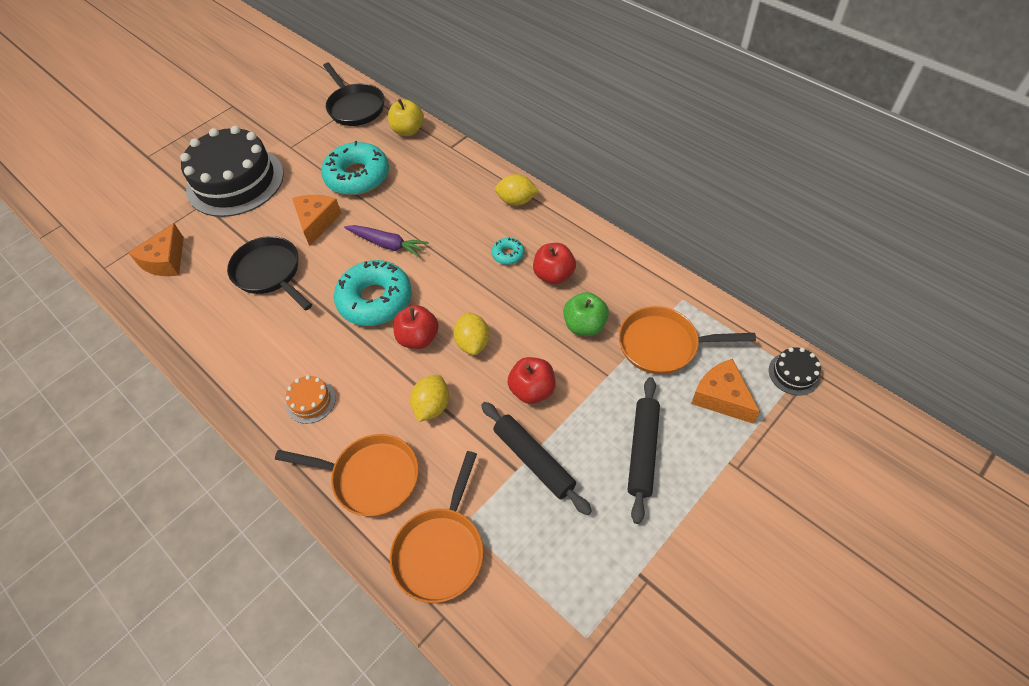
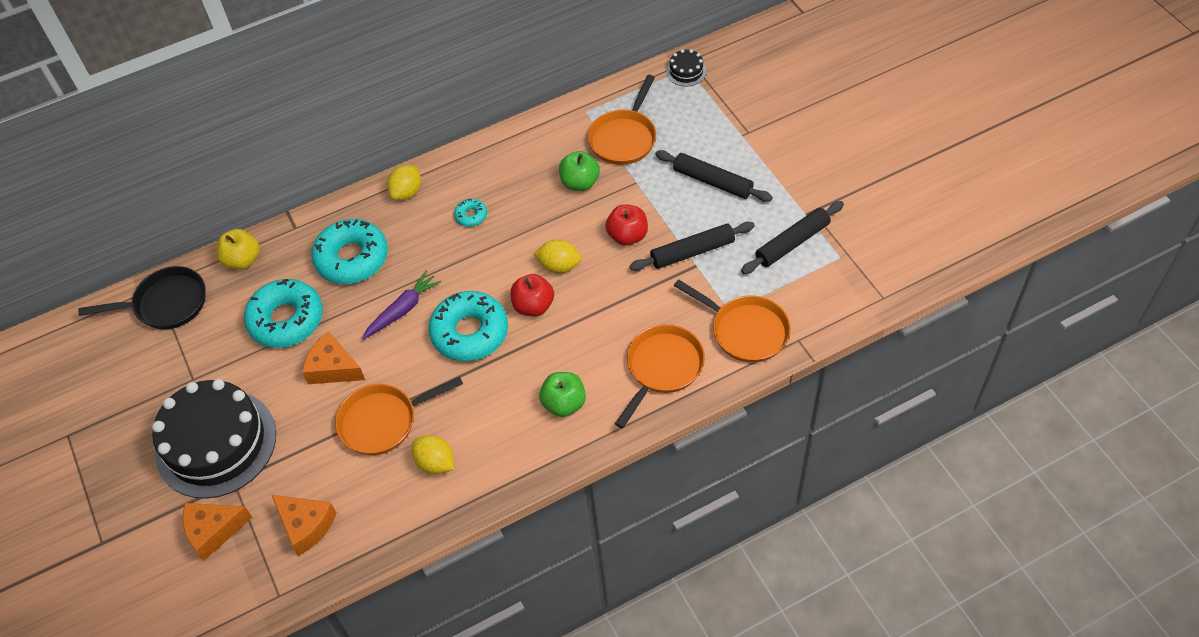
camera: 70 degrees left, 0 degrees up
(270, 273) = (383, 421): black pan -> orange pan
(311, 401) = (564, 403): orange cake -> green apple
(431, 192) = (352, 258): none -> turquoise donut
(432, 406) = (611, 310): yellow lemon -> yellow lemon (435, 463)
(554, 275) = (514, 188): red apple -> none
(587, 569) = (792, 243): none -> black rolling pin
(721, 397) = (687, 120): orange cheese -> orange cheese (213, 531)

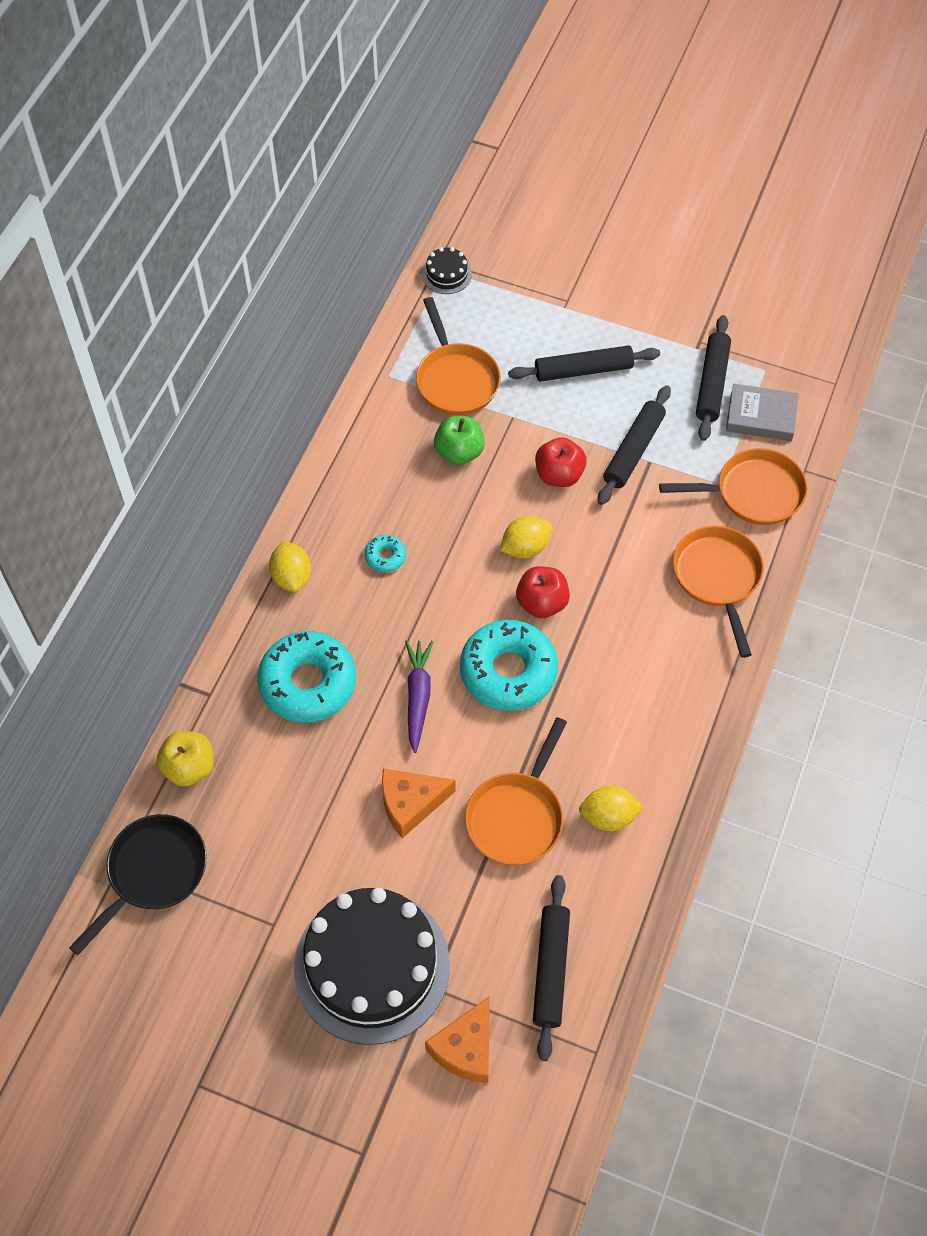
camera: 45 degrees left, 5 degrees up
(286, 320) = (307, 793): turquoise donut -> none
(306, 525) = (550, 969): orange cheese -> black rolling pin
(564, 403) = (666, 674): green apple -> none
(804, 285) = (761, 416): none -> grey book

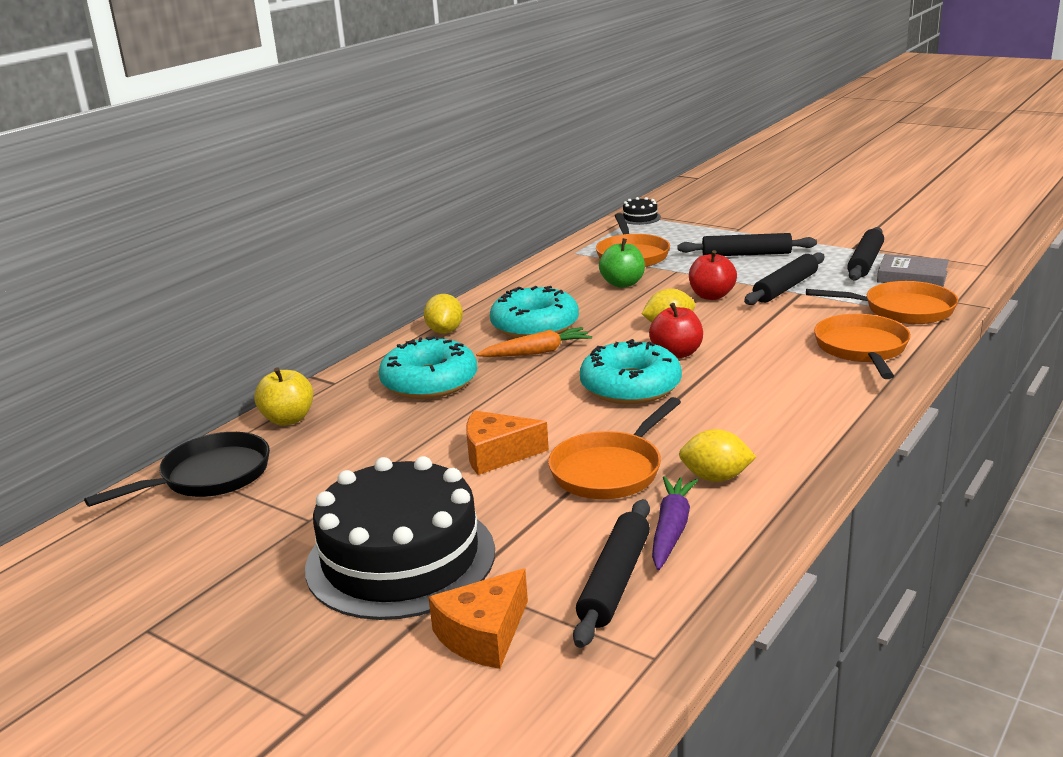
camera: 15 degrees right, 35 degrees down
(385, 556) = (535, 325): turquoise donut -> turquoise donut, size x2.24
(401, 613) = (537, 352): none -> orange carrot
(418, 697) = (533, 395): purple carrot -> purple carrot (671, 529)

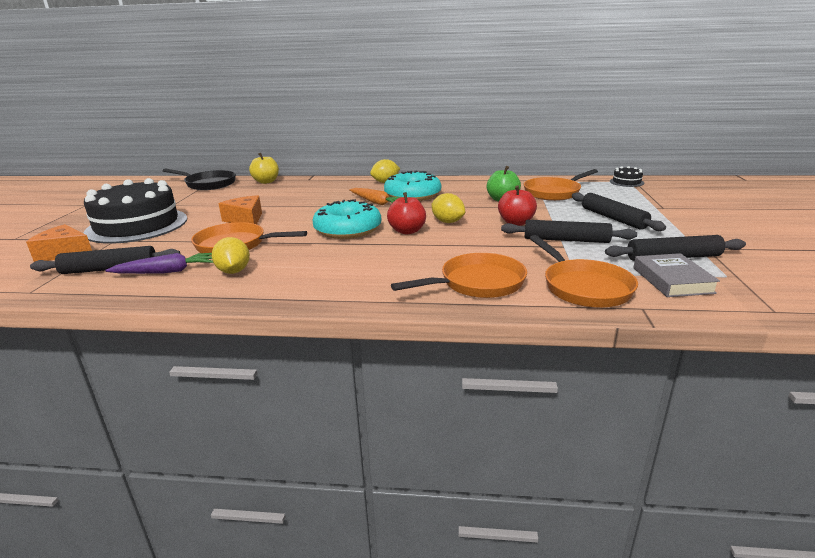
camera: 60 degrees right, 0 degrees up
(429, 382) = (321, 192): turquoise donut -> none

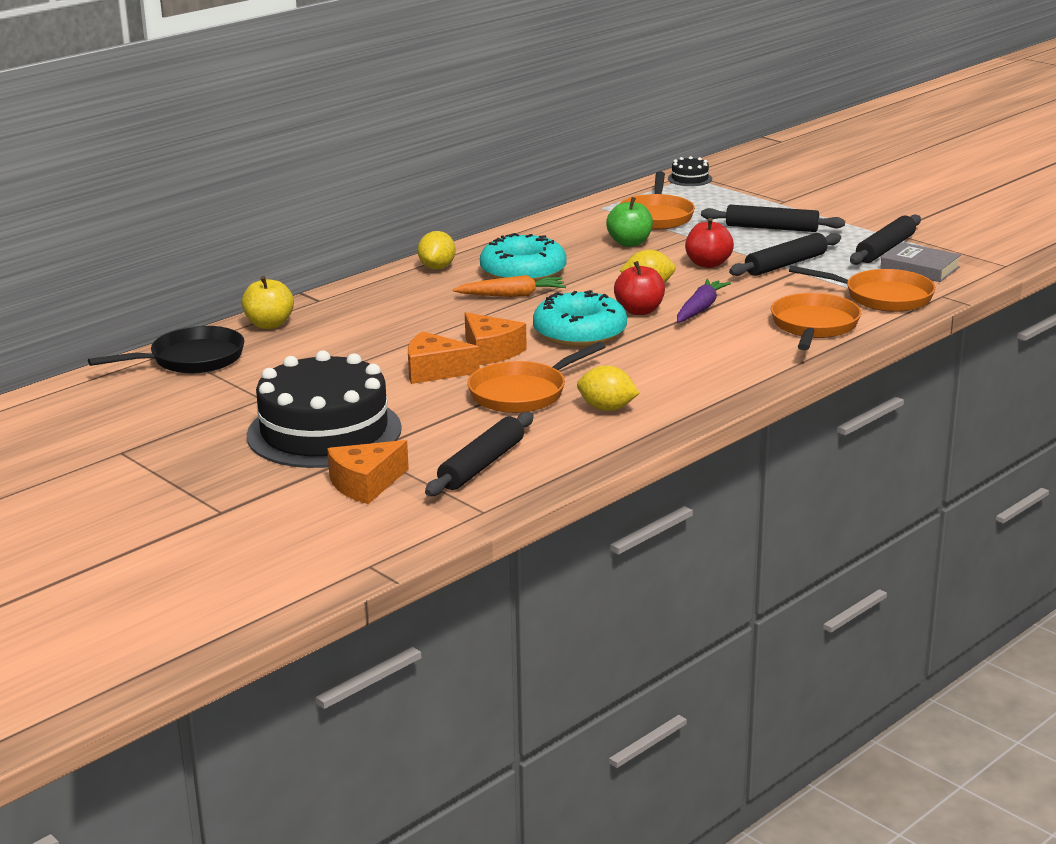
camera: 50 degrees left, 0 degrees up
(166, 271) = (547, 438): purple carrot -> purple carrot (700, 309)
(289, 221) = (491, 351): none -> orange cheese

